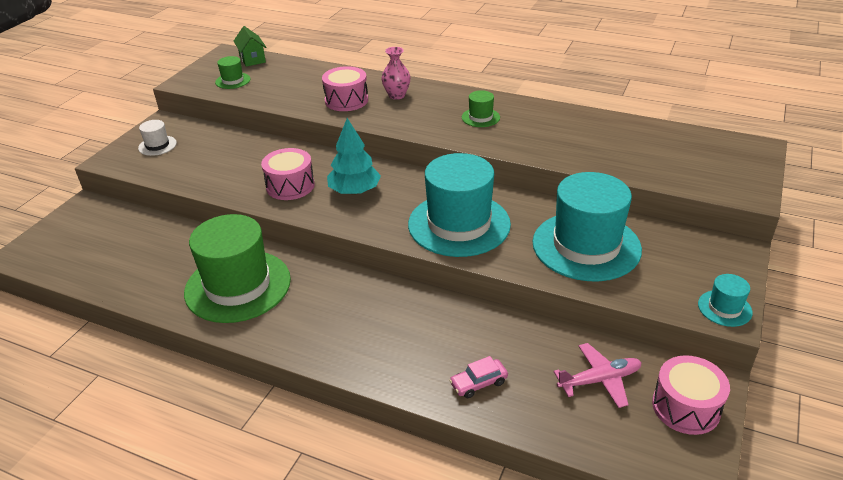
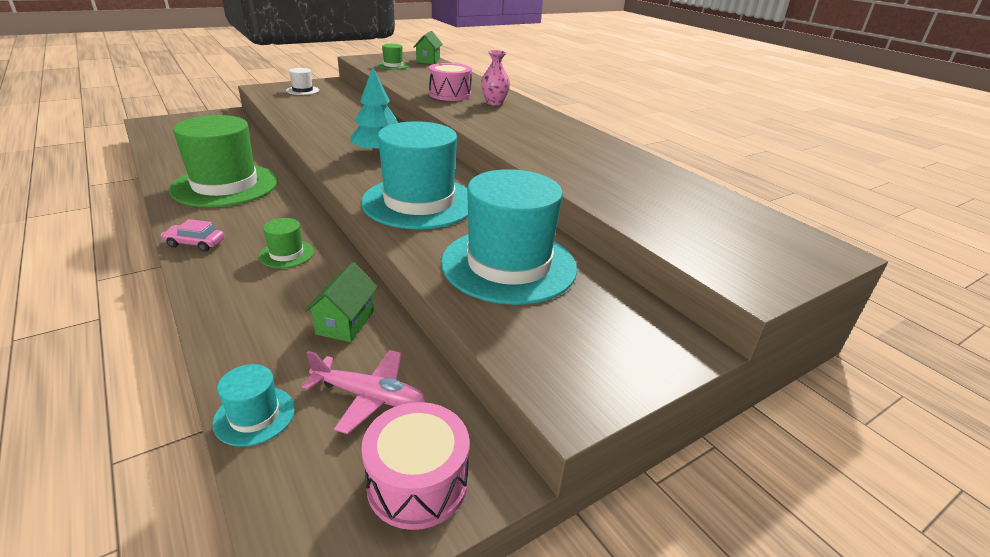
camera: 30 degrees right, 5 degrees down
(290, 186) = (340, 135): pink drum -> none
(478, 383) = (261, 333): pink car -> pink car (195, 243)
(480, 117) = (540, 133): green hat -> green hat (286, 254)
(517, 344) = (345, 322): none -> green house
(724, 308) = (580, 393): turquoise hat -> turquoise hat (254, 415)

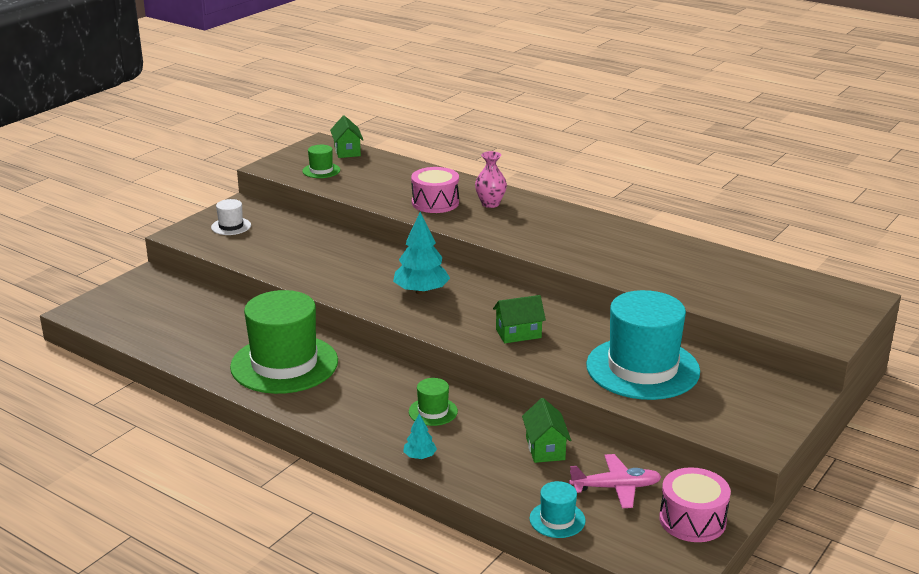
camera: 20 degrees left, 5 degrees down
(195, 243) = (343, 425): pink car -> none
(216, 292) = (420, 456): none -> turquoise tree
(419, 202) = (518, 333): turquoise hat -> green house

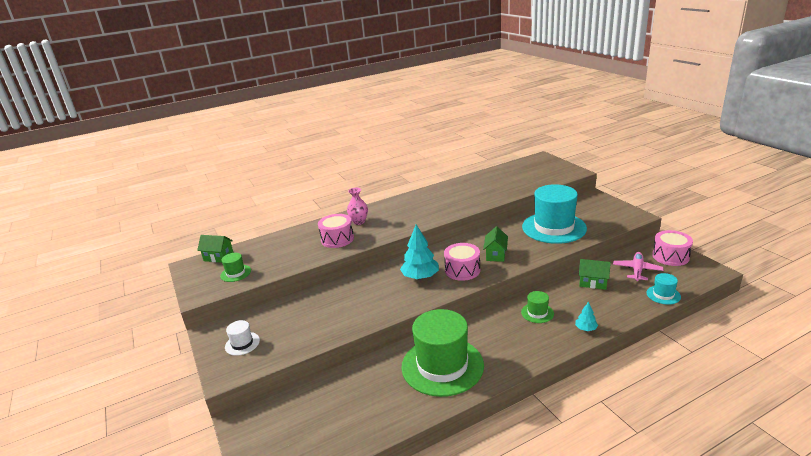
camera: 60 degrees left, 0 degrees up
(458, 317) = (462, 270): none -> pink drum

